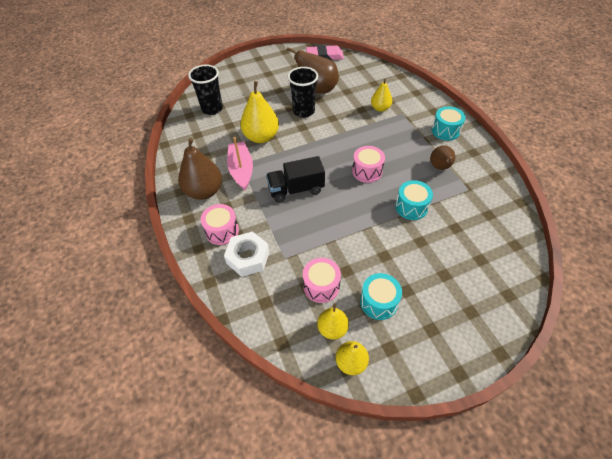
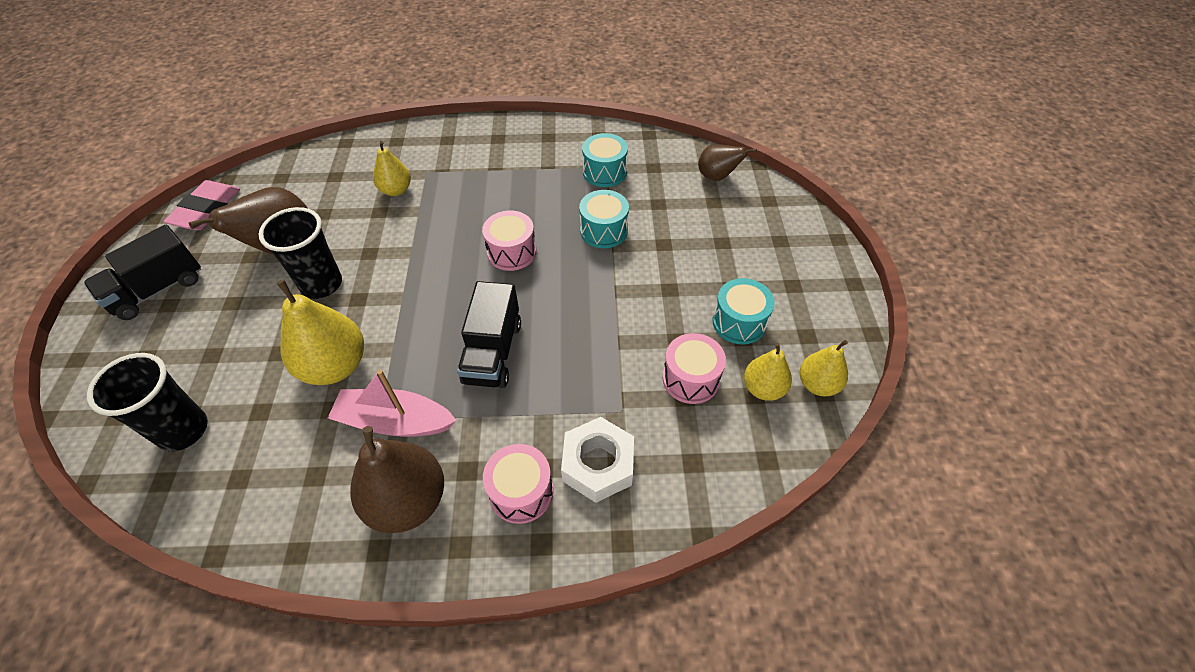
camera: 70 degrees left, 0 degrees up
(274, 66) = (158, 290): none -> black truck
(440, 167) = (554, 176): brown pear -> brown pear (717, 177)
(445, 131) = (493, 145): turquoise drum -> turquoise drum (604, 172)

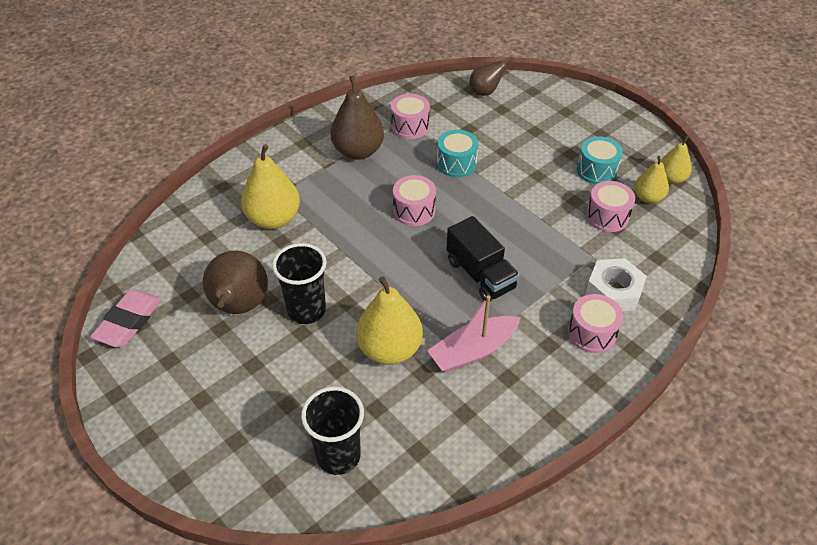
camera: 40 degrees left, 5 degrees down
(158, 290) = (175, 396): black truck -> none
(206, 210) = (129, 321): pink eraser -> pink eraser turned 45 degrees clockwise
(396, 190) = (273, 219): yellow pear -> yellow pear, size x1.69
(408, 501) = (537, 383): brown pear -> brown pear (358, 151)
(604, 172) = (410, 126): turquoise drum -> pink drum

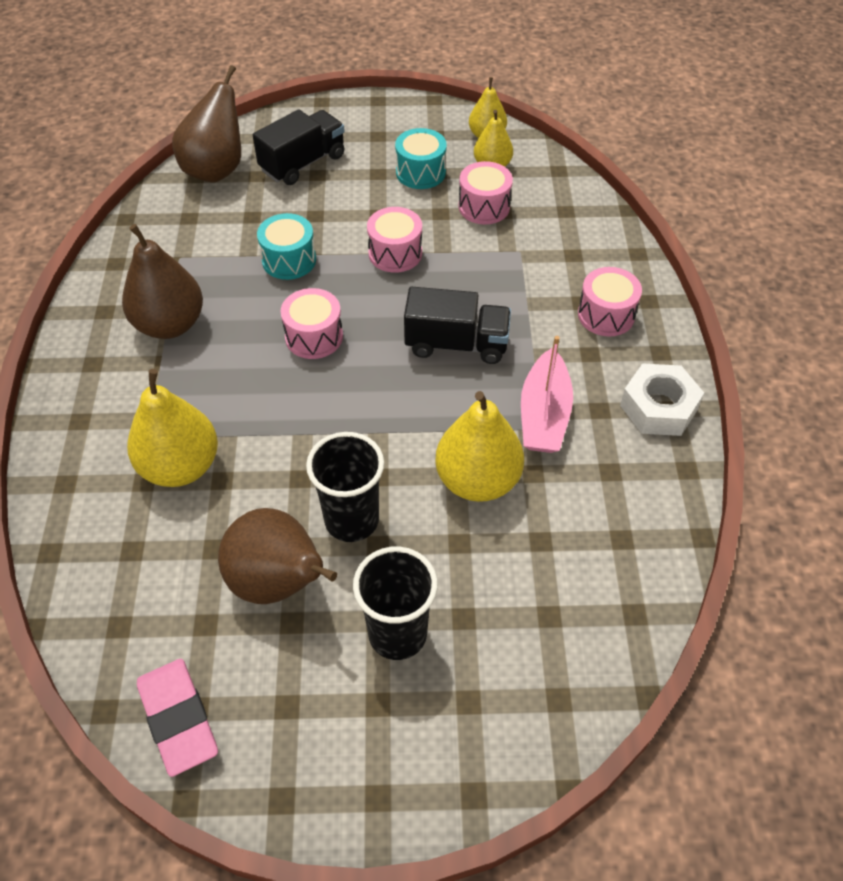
camera: 50 degrees left, 5 degrees up
(338, 456) = (571, 613): black cup -> black cup (397, 634)
(410, 126) = (188, 258): pink drum -> pink drum (395, 253)
(485, 92) = (216, 170): brown pear -> brown pear, size x1.69
(535, 119) = (303, 163): none -> black truck
(613, 291) = (574, 266): white nut -> white nut (658, 407)

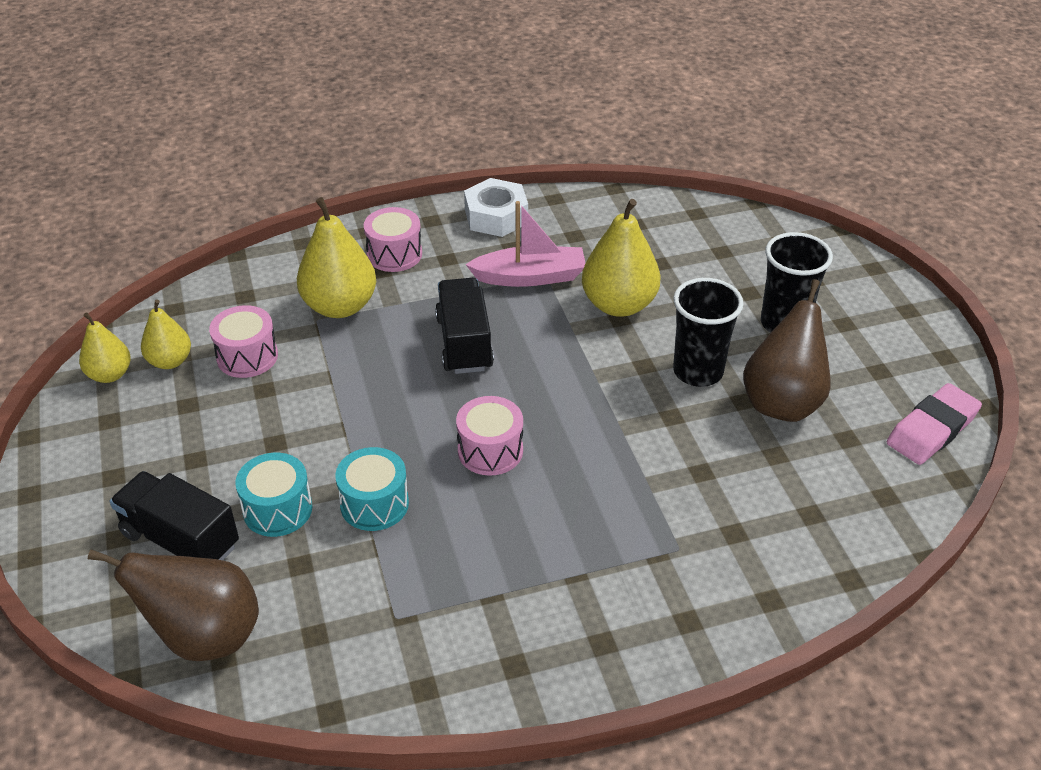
camera: 105 degrees left, 10 degrees down
(170, 324) = (514, 586): brown pear -> none
(180, 466) = (702, 508): yellow pear -> yellow pear (340, 306)
(395, 253) = (341, 413): pink drum -> none
(420, 172) = (189, 420): turquoise drum -> turquoise drum (277, 509)

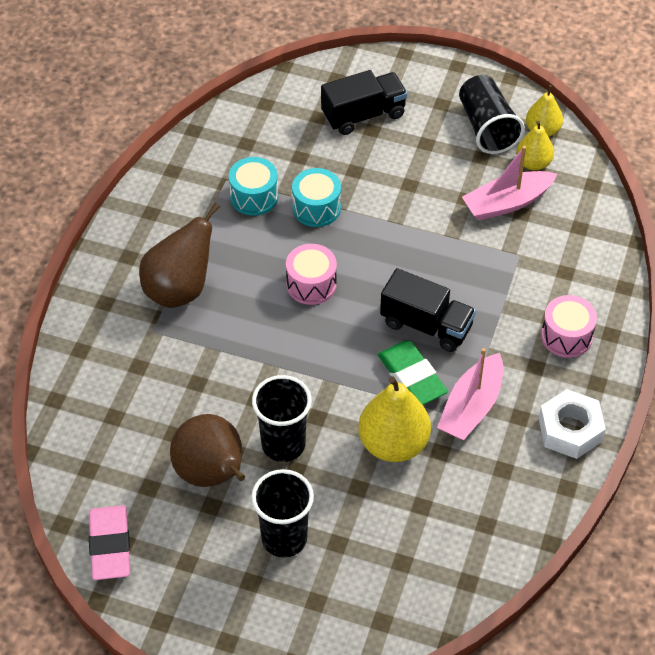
camera: 125 degrees right, 10 degrees up
(133, 420) = (487, 127): none -> black cup
(204, 636) = (285, 101): brown pear -> brown pear (180, 289)
(247, 356) = (507, 203): pink drum -> pink boat
(277, 509) = (350, 164): turquoise drum -> turquoise drum (254, 197)
(340, 306) = (525, 275): yellow pear -> none
(535, 325) = (411, 377): none -> green eraser

